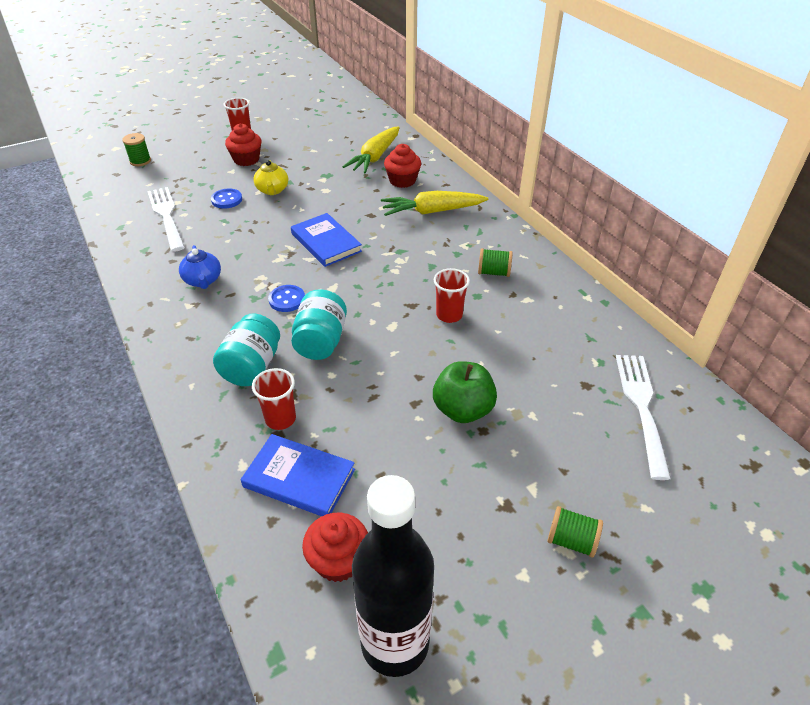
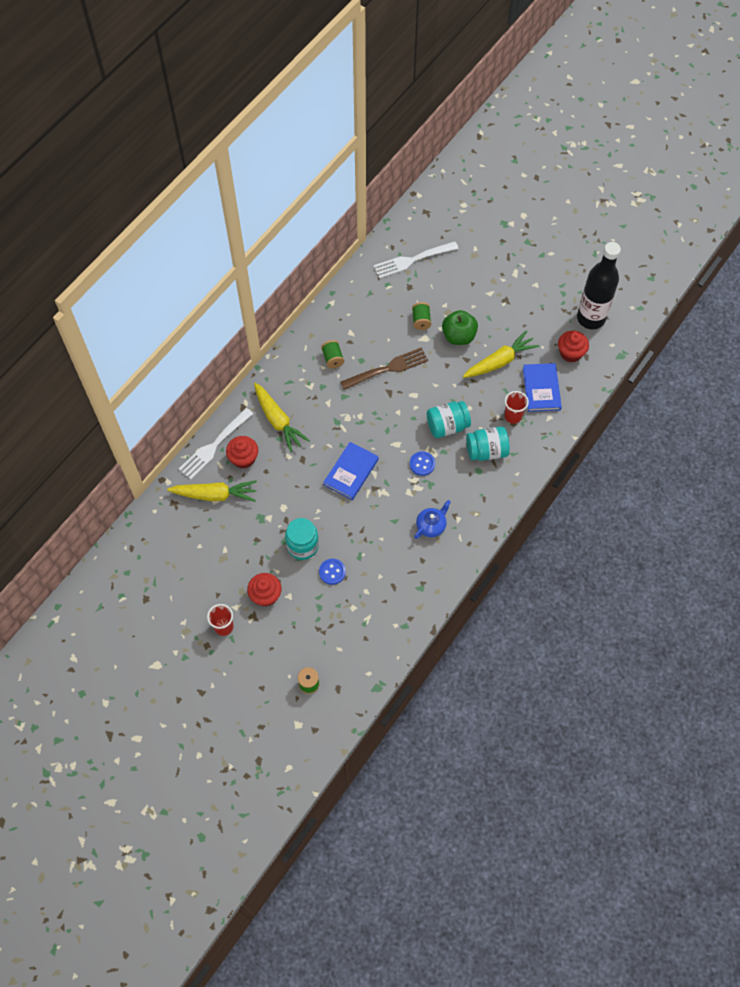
camera: 115 degrees left, 20 degrees up
(166, 216) = (374, 602): white fork -> white fork (214, 445)
(272, 190) = (303, 546): yellow teapot -> turquoise jar
(386, 444) = (500, 361): none -> yellow carrot
(449, 315) = (388, 369): red cup -> brown fork
(571, 541) = (509, 272): green spool -> green spool (421, 321)

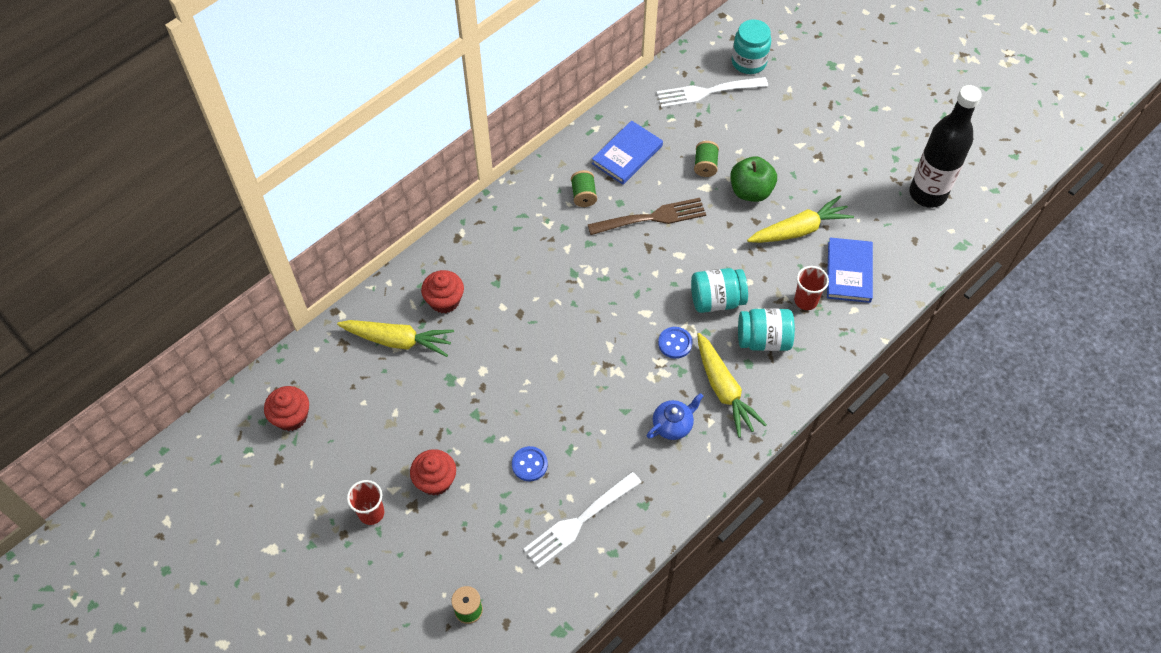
camera: 10 degrees right, 5 degrees down
(214, 445) = (410, 279): white fork -> white fork (579, 521)
(278, 421) = (498, 261): yellow carrot -> yellow carrot (724, 390)
(303, 546) = (497, 424): turquoise jar -> turquoise jar (749, 62)
(351, 472) = (580, 339): blue book -> blue book (627, 155)
(570, 353) = (894, 233): red cupcake -> red cupcake (291, 417)

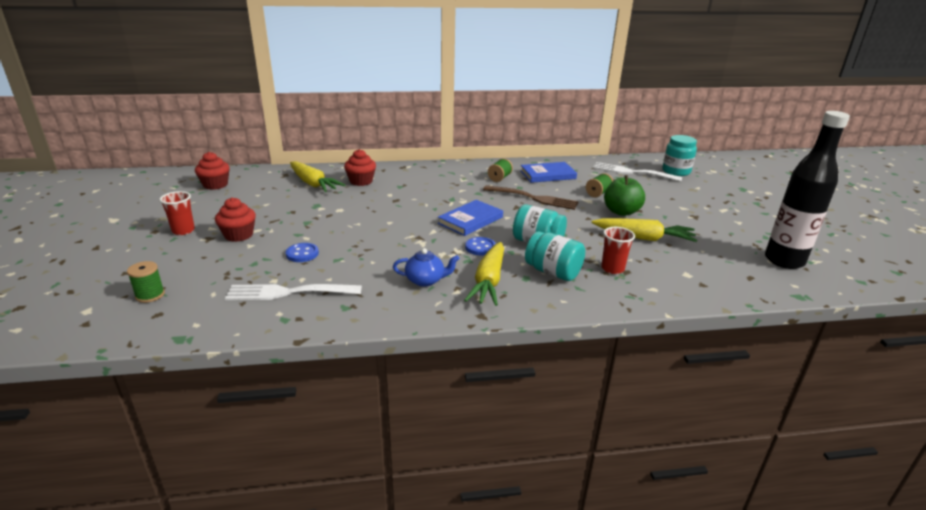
camera: 35 degrees right, 30 degrees down
(849, 272) = (668, 270): blue book -> blue book (470, 220)

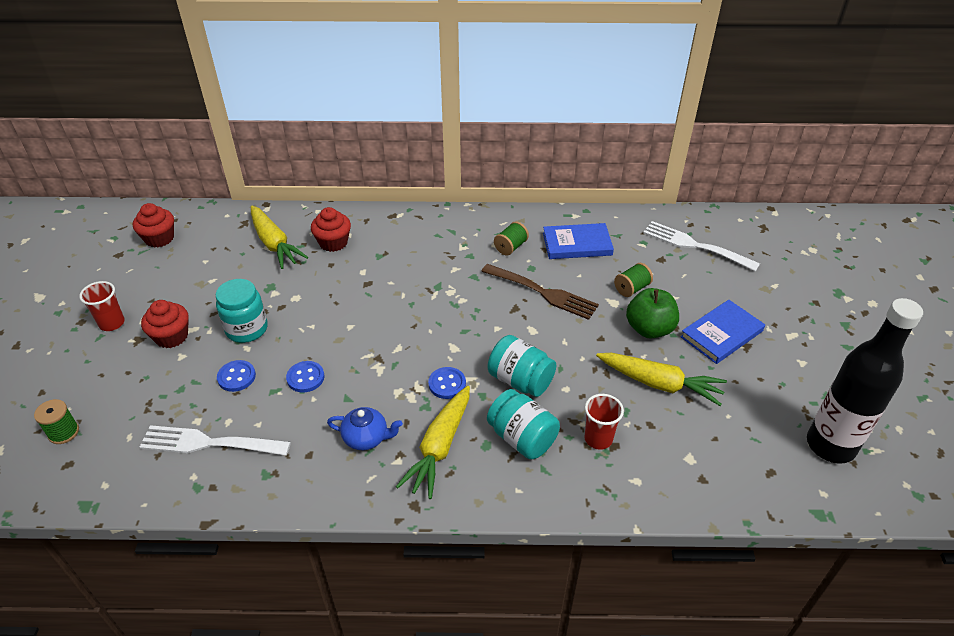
camera: 10 degrees right, 15 degrees up
(362, 251) = (305, 378): none -> blue button
(470, 220) = (449, 331): blue book -> blue book (721, 334)
(676, 171) = (758, 248): turquoise jar -> turquoise jar (247, 329)

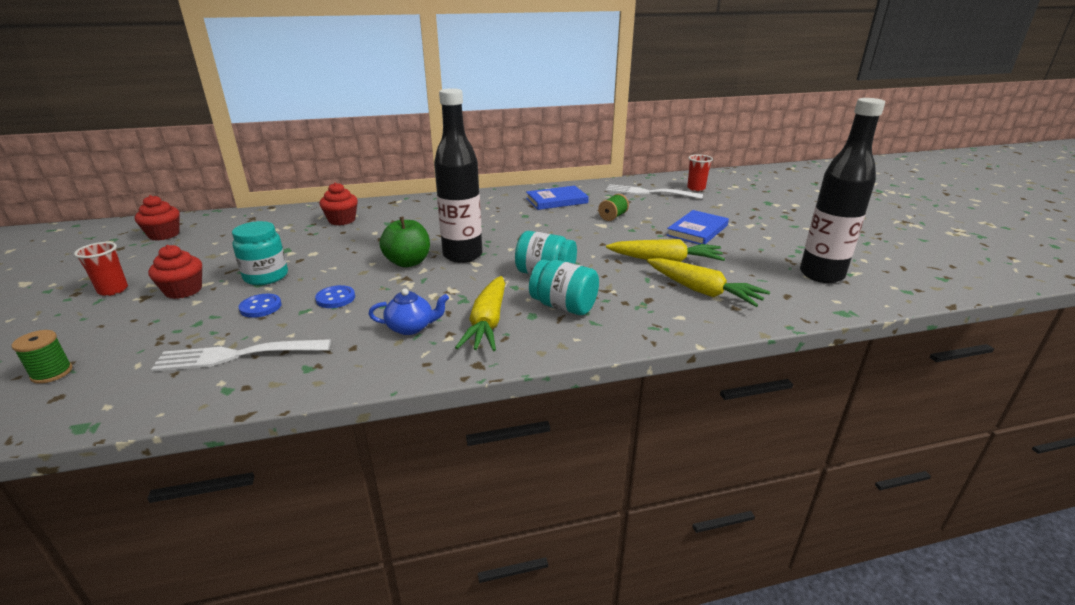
camera: 15 degrees left, 15 degrees down
(274, 244) = (284, 226): yellow carrot -> yellow carrot (703, 291)
(443, 331) = (462, 255): none -> black bottle
(447, 384) = (478, 284): blue button -> none
(511, 247) = (502, 207): green spool -> none
(543, 292) = (541, 226): brown fork -> none
(598, 439) = (632, 297): red cup -> red cup (696, 188)
(649, 329) = (639, 234): green apple -> green apple (408, 262)

